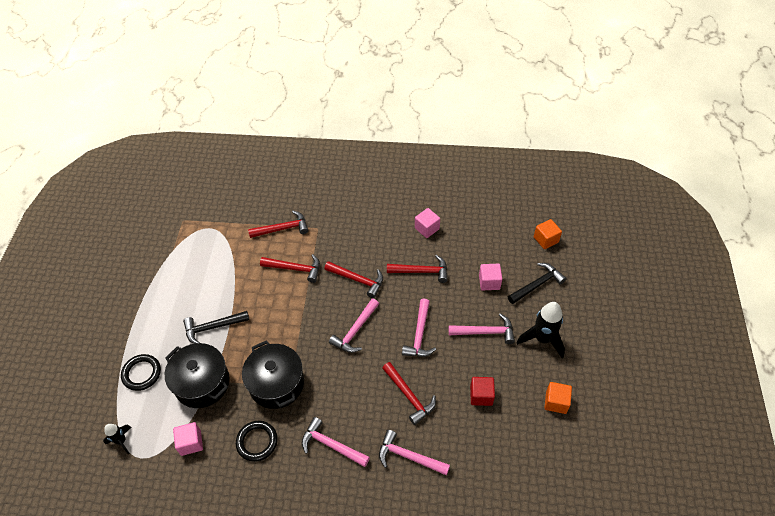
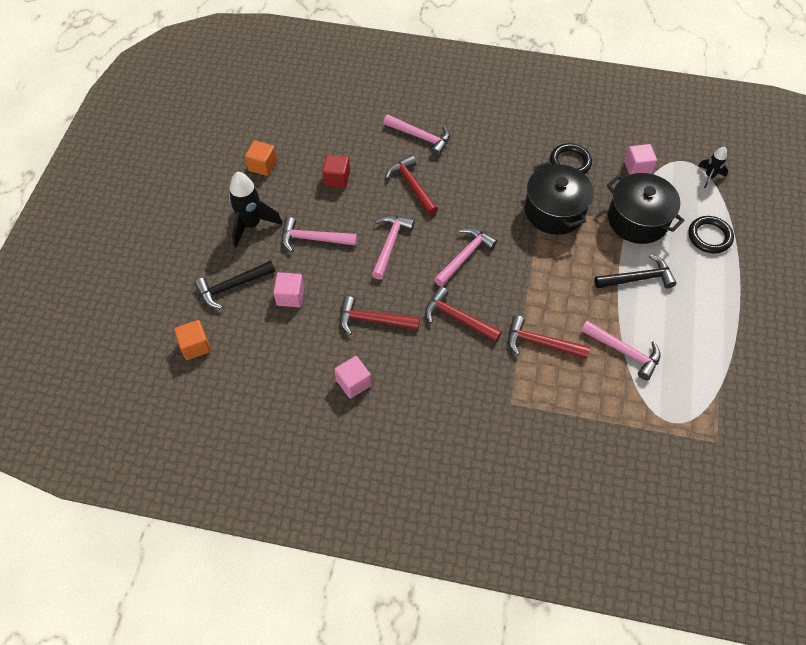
camera: 175 degrees left, 5 degrees up
(282, 229) = (562, 408): red hammer -> none
(331, 445) = (495, 153): pink hammer -> pink hammer (624, 351)

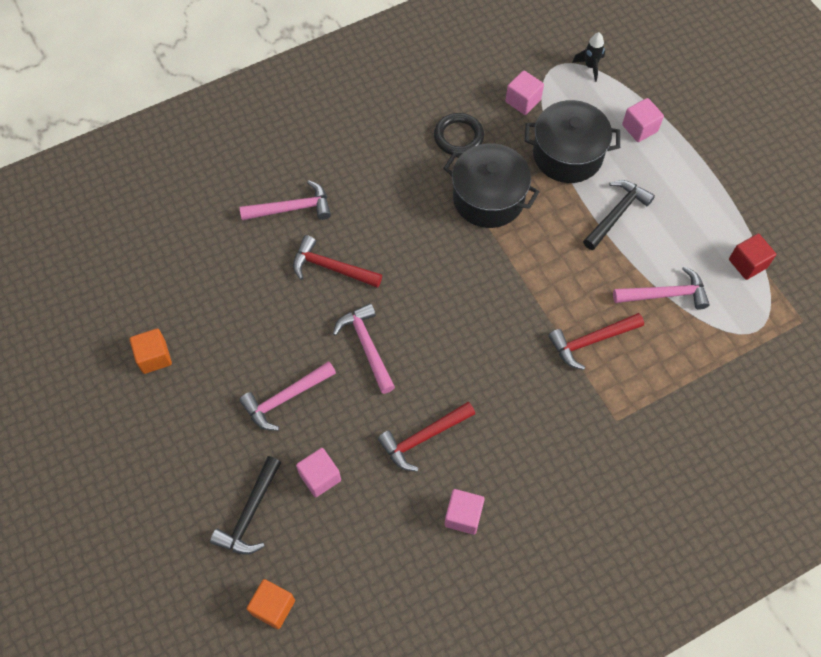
camera: 40 degrees left, 5 degrees up
(251, 225) = (206, 431): black rocket -> none
(337, 179) = (248, 315): red cube -> red cube (747, 263)
(458, 318) = (498, 374): red hammer -> none
(465, 256) = (448, 306): pink hammer -> none
(709, 236) = (639, 128): black ring -> pink cube

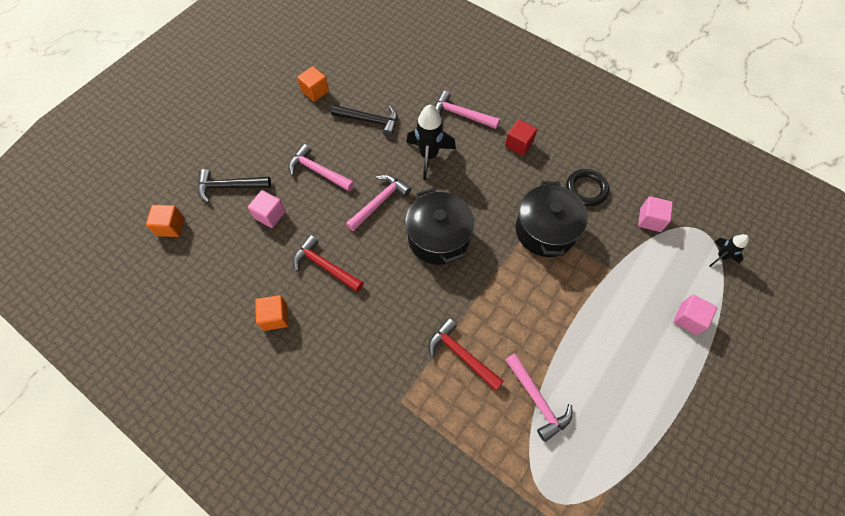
camera: 65 degrees right, 0 degrees up
(292, 208) = (461, 115): pink hammer -> pink hammer turned 150 degrees clockwise
(331, 268) = (429, 156): red hammer -> black rocket
(463, 516) = (275, 317): pink cube -> orange cube
(567, 155) = (622, 272): black pot -> black pot (438, 238)
(616, 214) = (591, 331): black hammer -> black hammer (369, 120)
(747, 263) = (611, 465): red cube -> red cube (519, 144)

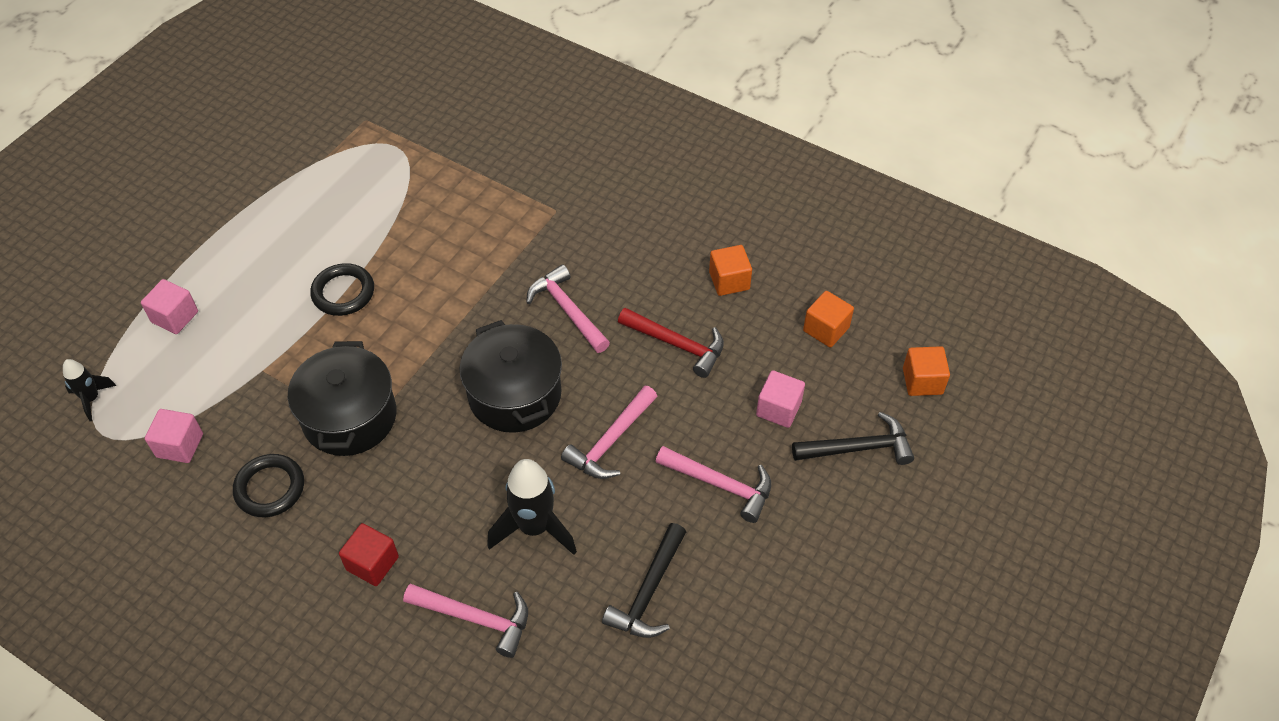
camera: 175 degrees right, 10 degrees down
(315, 91) = (767, 650): orange cube -> orange cube (826, 329)
(369, 120) = (648, 591): black hammer -> black hammer turned 75 degrees counterclockwise
(461, 355) = (483, 258): red hammer -> none
(537, 400) = (393, 222): pink hammer -> pink hammer (567, 310)
(567, 330) = (343, 292): none -> black ring

